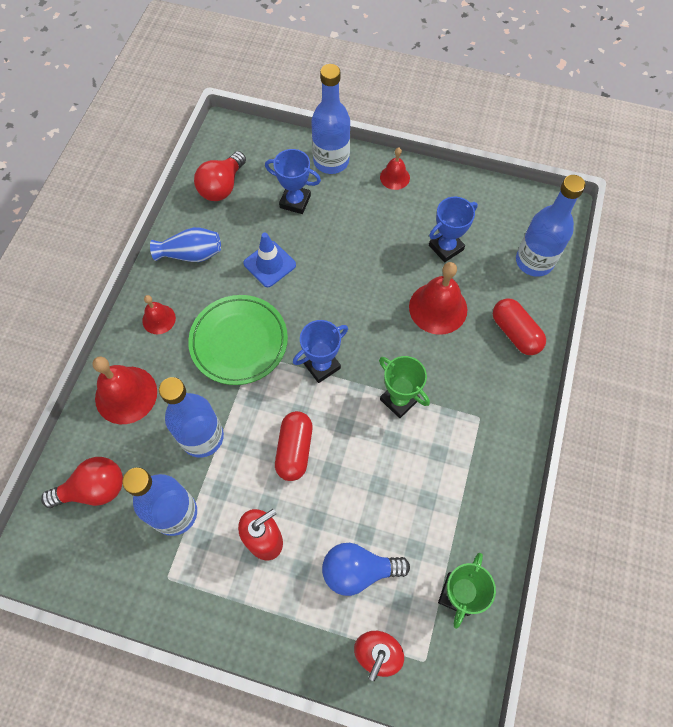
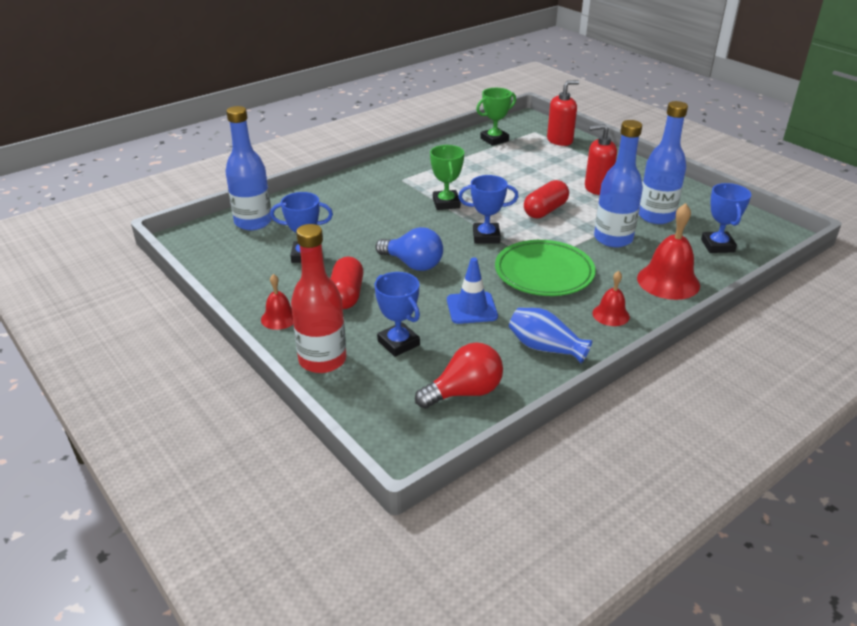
camera: 145 degrees left, 30 degrees down
(94, 489) = (717, 246): red light bulb -> blue trophy
(331, 161) = (322, 360): blue bottle -> red bottle
(358, 570) = (545, 162): blue light bulb -> blue light bulb (413, 264)
(438, 308) = (360, 229): red bell -> none
(515, 333) = (324, 199): red capsule -> red capsule (346, 295)

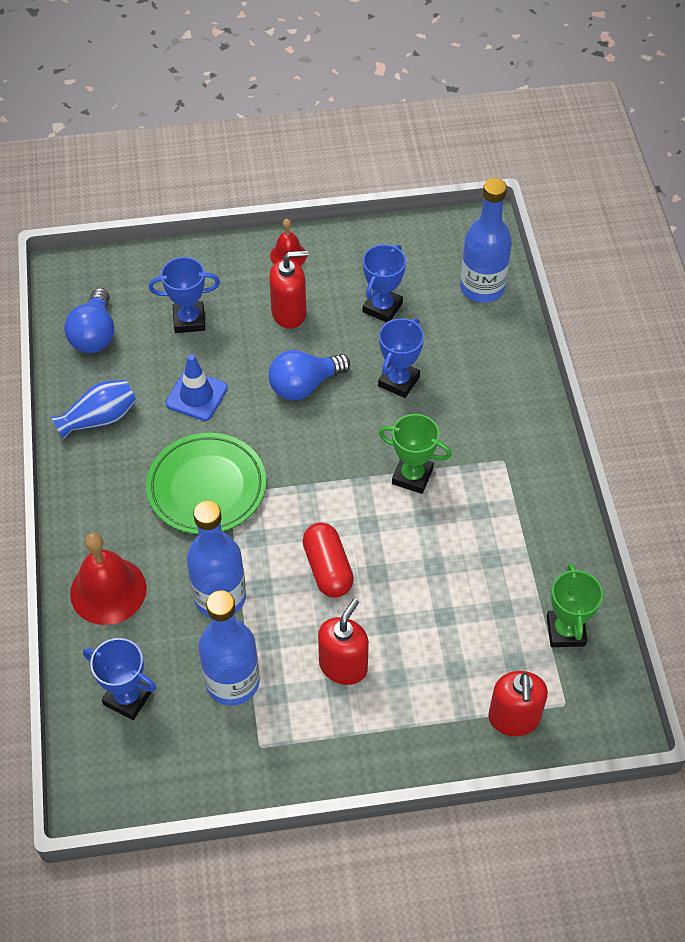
camera: 120 degrees right, 20 degrees up
(322, 360) = (207, 263): red bottle -> none
(346, 295) = (289, 313): red capsule -> red soap dispenser
(464, 392) = (94, 334): red light bulb -> blue light bulb
(486, 237) = (311, 475): blue trophy -> blue trophy (399, 381)
(611, 314) = (101, 500): red bell -> none

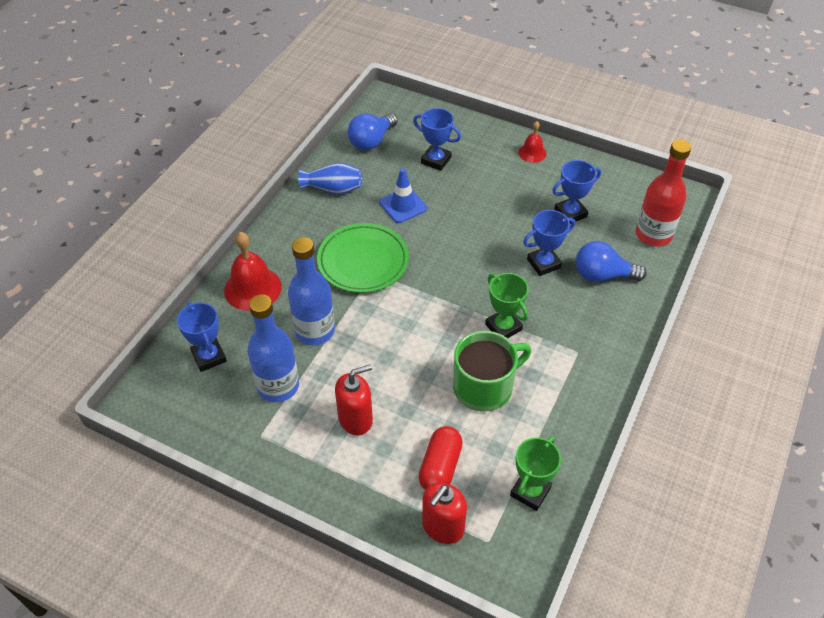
camera: 35 degrees right, 5 degrees down
(289, 313) = (504, 186): red soap dispenser -> none
(304, 385) = (477, 234): blue light bulb -> blue light bulb (602, 275)
(328, 568) = (397, 353): red capsule -> red capsule (440, 467)
(443, 552) = (484, 387): none -> green mug
(482, 288) = (653, 235): blue bottle -> red bottle

